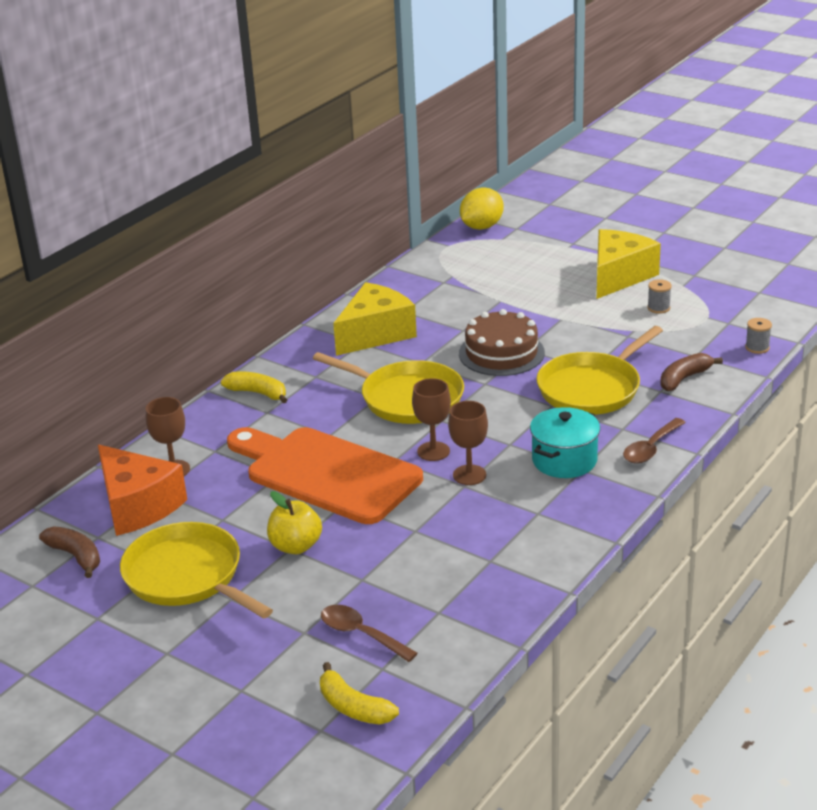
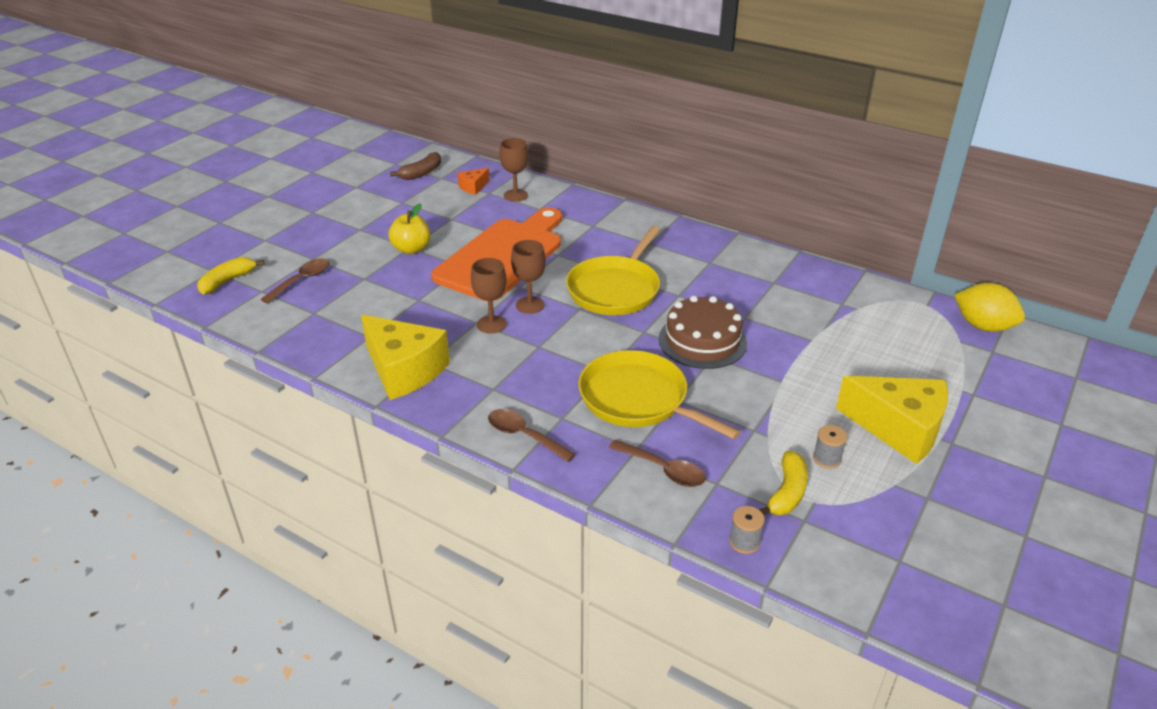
camera: 85 degrees right, 5 degrees up
(137, 506) = (473, 187): orange cheese -> orange cheese, size x0.46
(187, 576) = (389, 211): yellow pan -> none
(258, 393) = (621, 219): yellow banana -> yellow banana (787, 493)
(375, 334) = (727, 269): yellow cheese -> yellow cheese (404, 370)
(564, 460) = (508, 378): turquoise pot -> none
(684, 378) = (663, 470): brown banana -> brown spoon

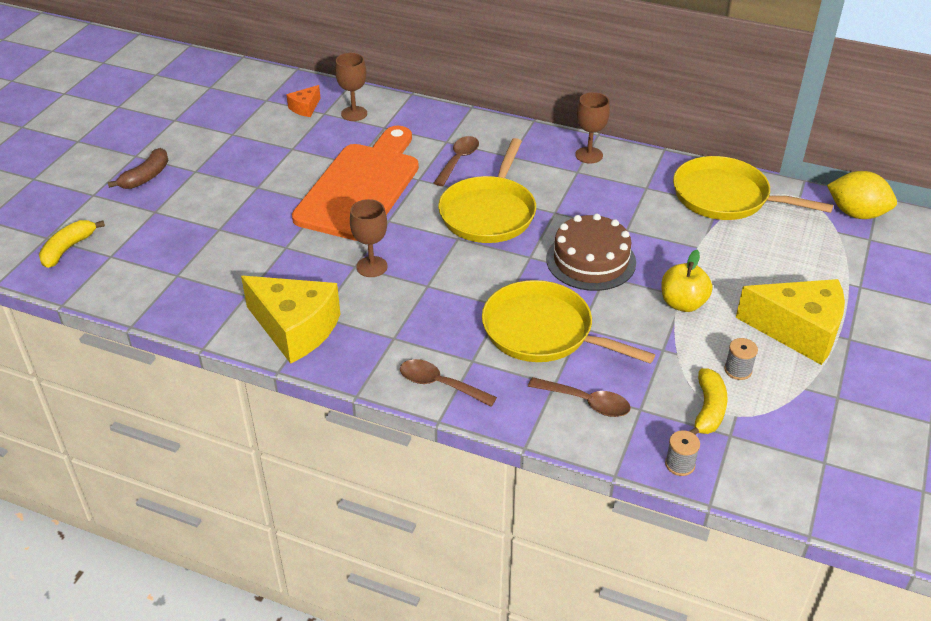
camera: 10 degrees left, 5 degrees up
(301, 280) = (151, 239): brown spoon -> brown spoon (458, 160)
(411, 249) = (260, 189): yellow apple -> yellow apple (682, 303)
(421, 173) = (242, 96): brown banana -> brown banana (146, 177)
(530, 305) = (405, 240): brown goblet -> brown goblet (589, 155)
(851, 298) = (725, 197): none -> yellow pan

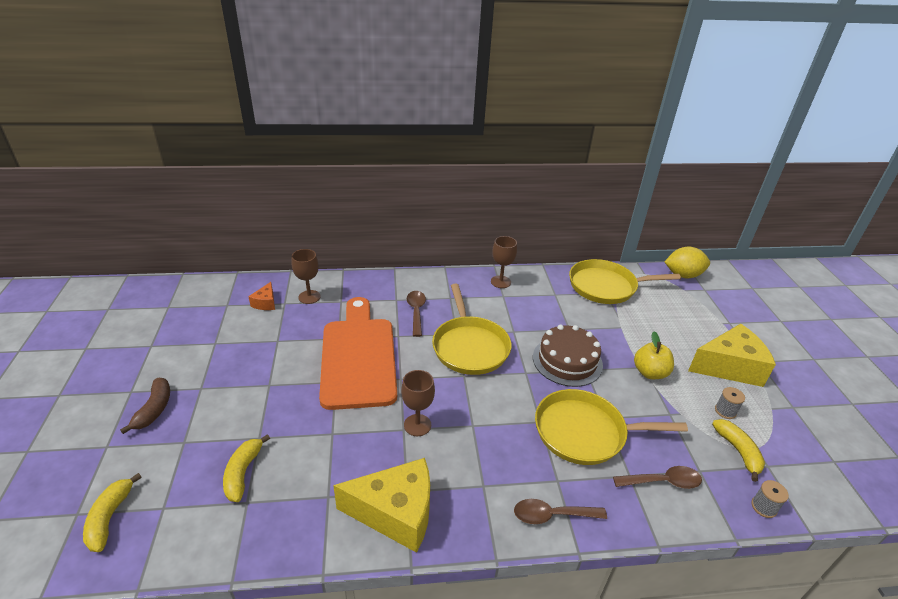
camera: 30 degrees left, 5 degrees down
(188, 252) = (243, 473): none -> yellow banana

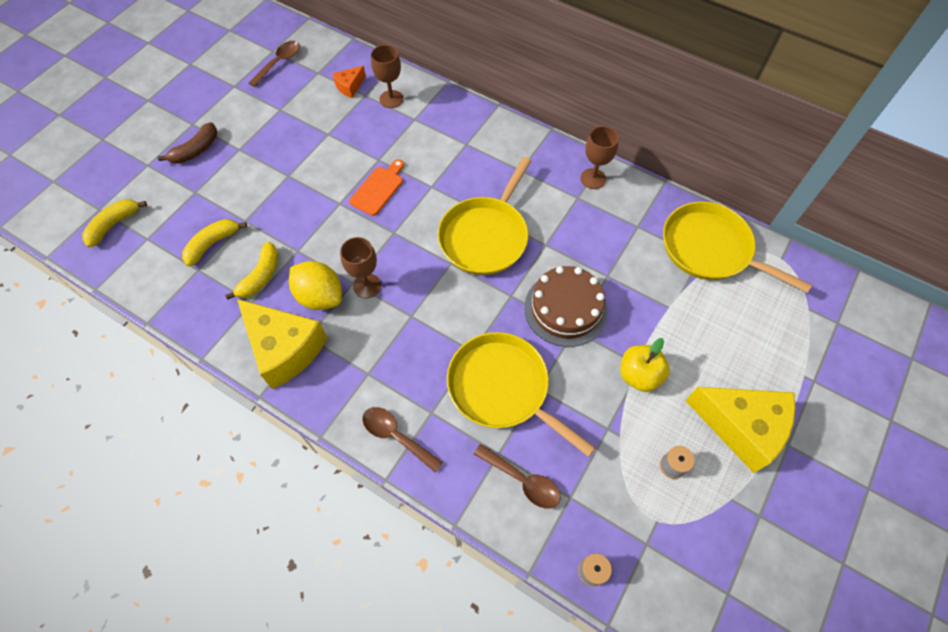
camera: 40 degrees right, 25 degrees up
(358, 357) = (378, 189): orange cutting board -> orange cutting board, size x0.43
(416, 312) = (472, 168): brown spoon -> brown spoon (279, 63)
(683, 275) = (832, 288): yellow lemon -> yellow lemon (320, 296)
(738, 451) = (633, 510): yellow banana -> yellow banana (260, 276)

